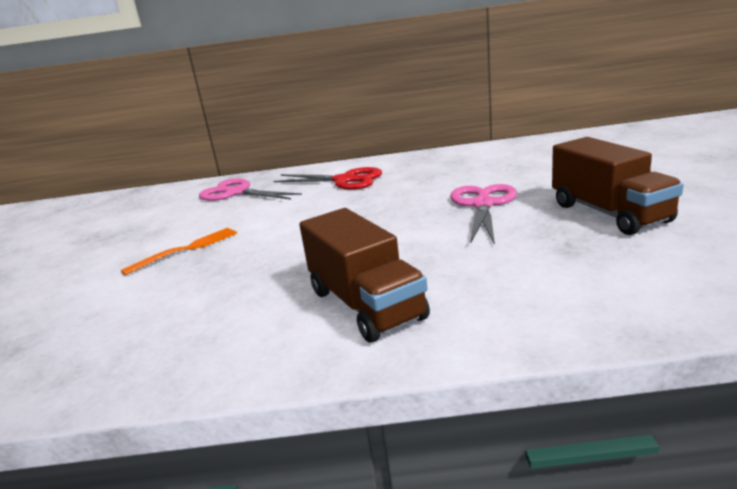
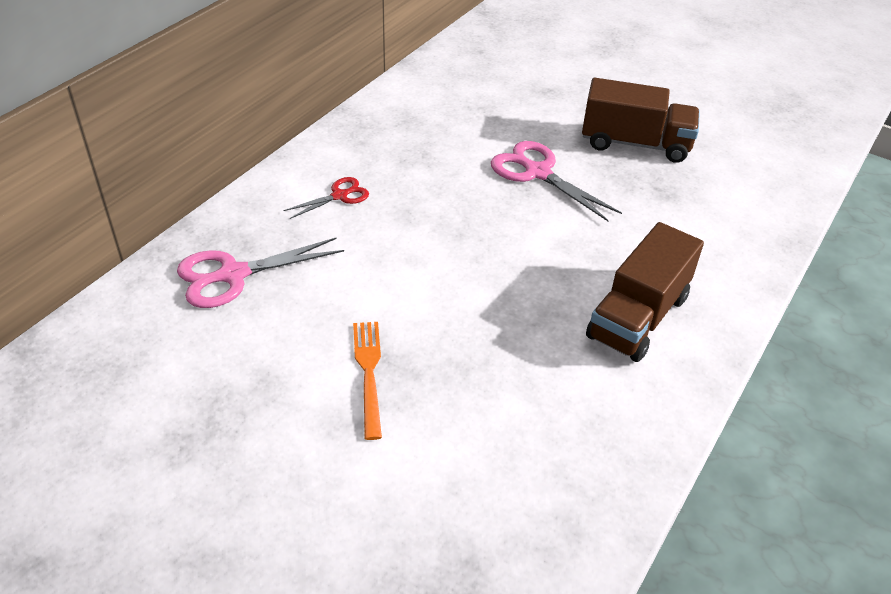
camera: 60 degrees left, 20 degrees up
(345, 180) = (340, 196): red scissors -> red scissors, size x0.58
(365, 304) = (638, 317): brown truck -> brown truck turned 120 degrees clockwise

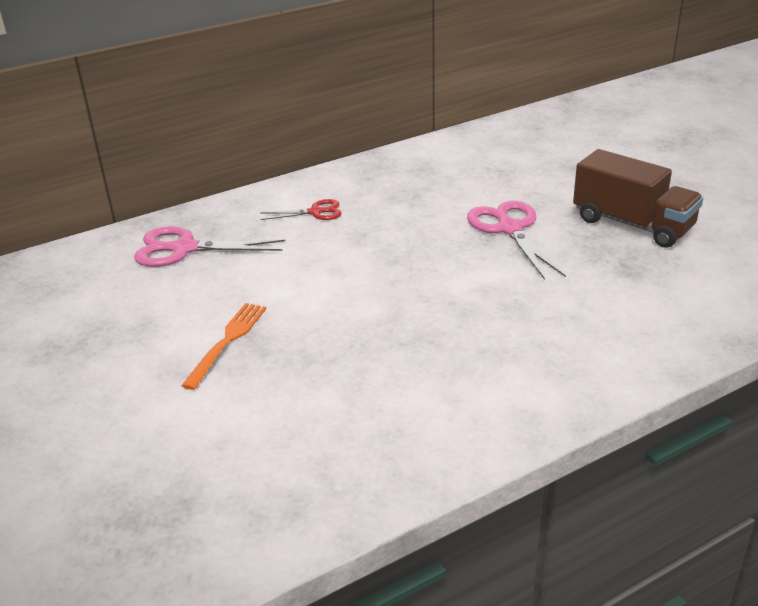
camera: 30 degrees right, 10 degrees down
(638, 317) = (508, 363): brown truck -> none

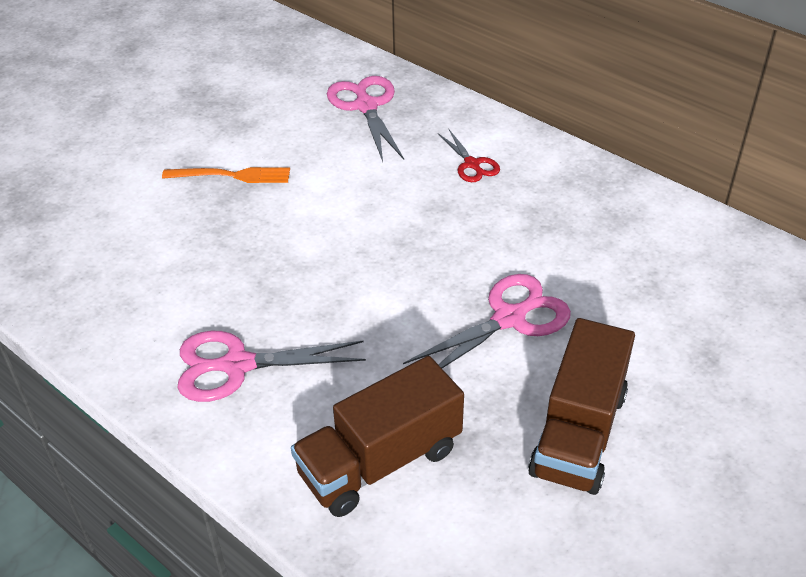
camera: 70 degrees right, 10 degrees up
(509, 369) = (237, 365): none -> pink scissors
(641, 308) = (380, 461): none -> brown truck

